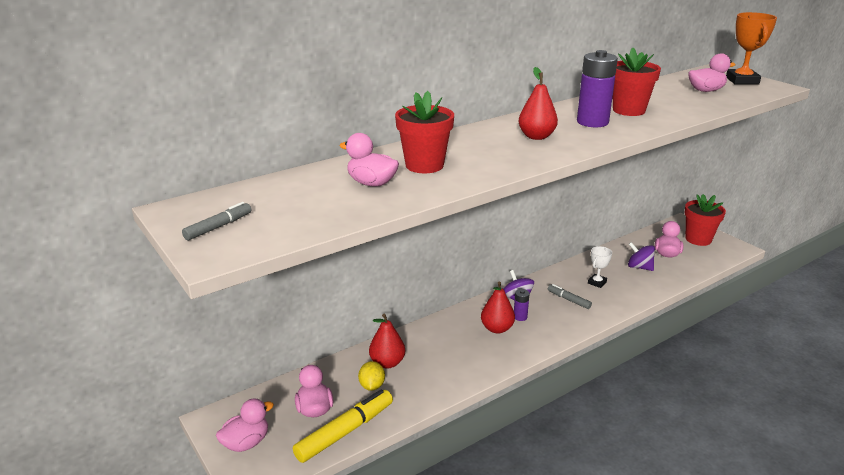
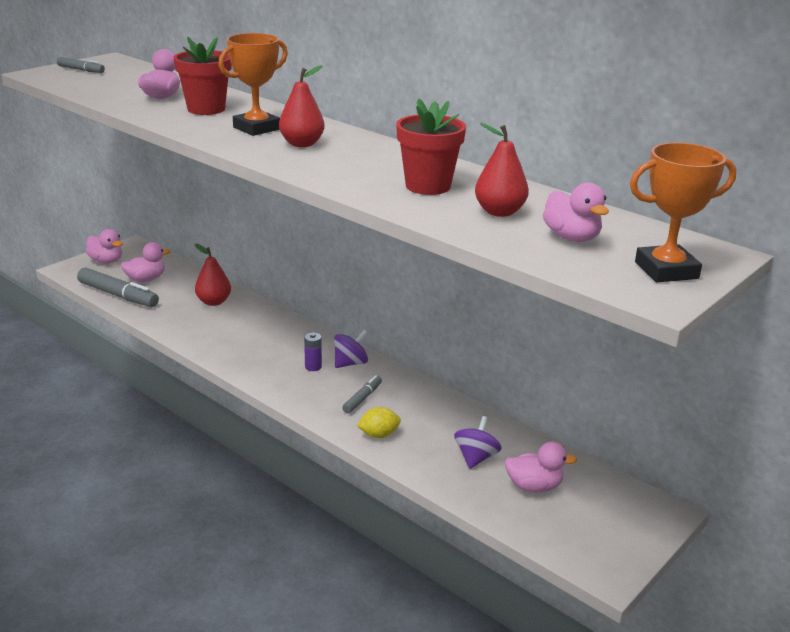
camera: 75 degrees right, 0 degrees up
(345, 432) = (118, 295): yellow marker -> grey marker
(372, 386) = (179, 299): yellow lemon -> yellow lemon (379, 435)
(491, 149) = (257, 128): none -> orange trophy
(497, 328) = (285, 354): red pear -> red pear (499, 212)
(592, 122) = (367, 167): purple battery -> none
(597, 282) = (414, 420): white trophy -> none
(698, 239) = (609, 525): red flower pot -> none

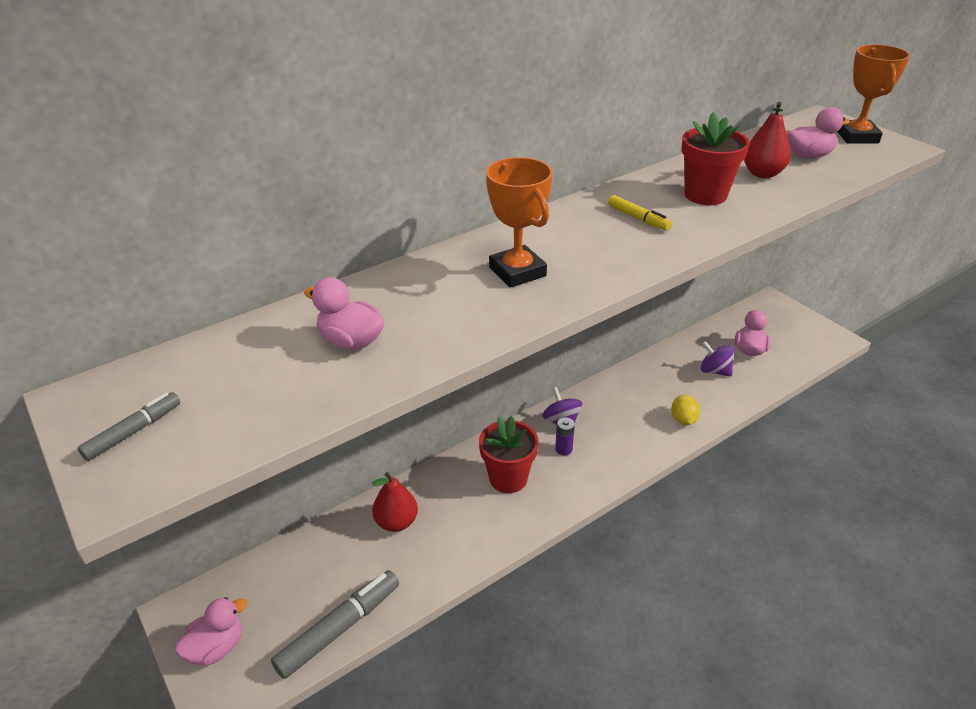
camera: 75 degrees left, 10 degrees up
(146, 279) = (303, 595): pink duck -> none
(206, 109) = (425, 305): red flower pot -> red flower pot (508, 478)
(302, 144) = (580, 247): red pear -> none
(362, 398) = (625, 422): grey marker -> none
(363, 161) = (638, 218): none -> yellow marker

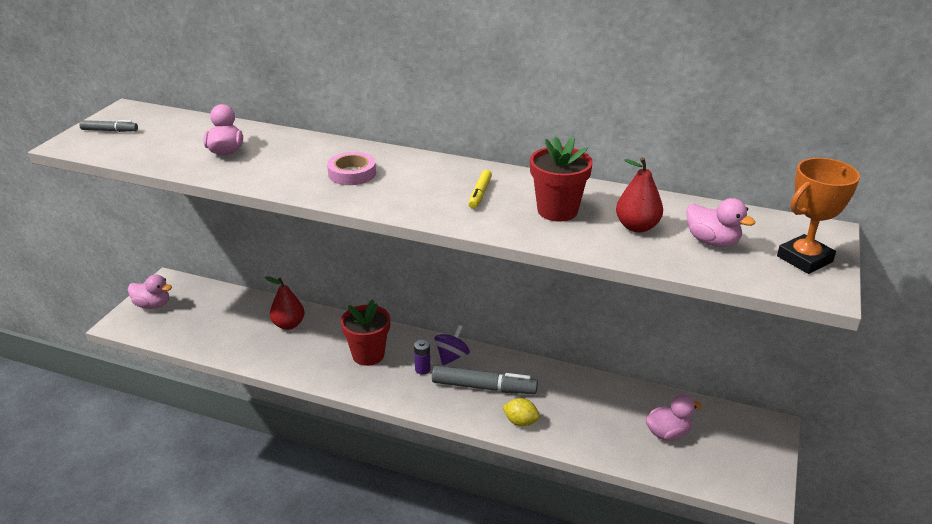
camera: 55 degrees right, 5 degrees down
(339, 628) = (191, 341): grey marker -> grey marker (484, 387)
(517, 272) = (352, 173): orange trophy -> pink tape
(683, 420) = (520, 422): yellow lemon -> yellow lemon turned 60 degrees clockwise
(714, 371) = (609, 420): purple spinning top -> none

